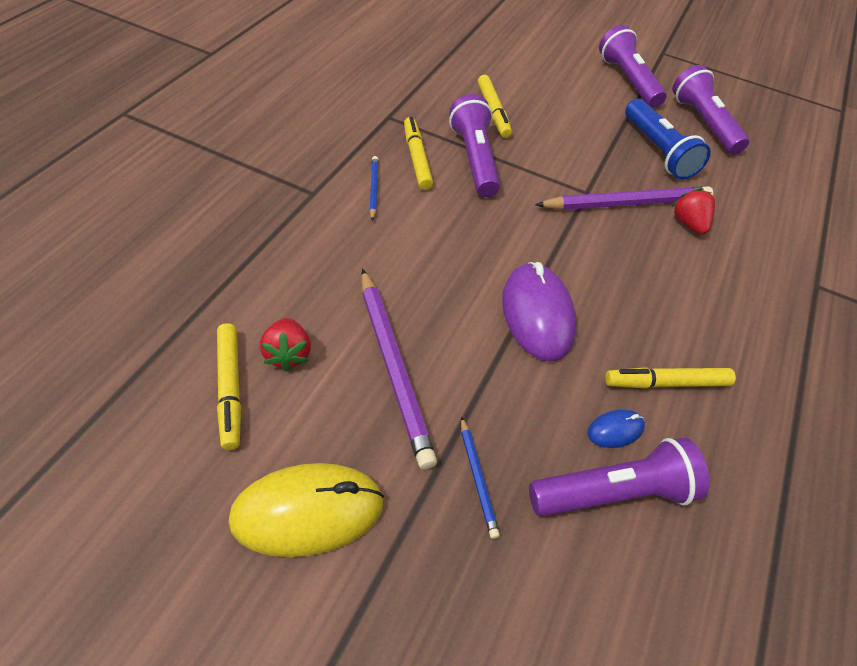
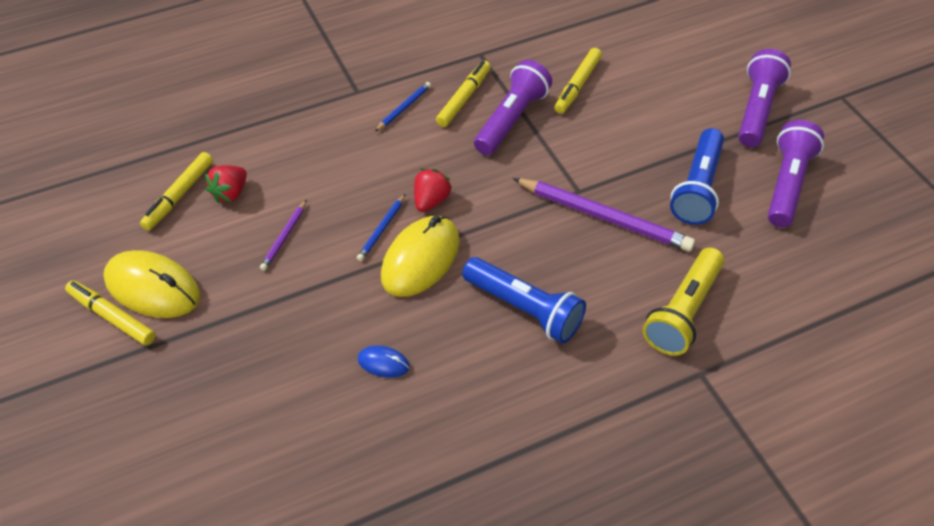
camera: 45 degrees right, 0 degrees up
(393, 367) = (284, 237): purple pencil -> purple pencil, size x0.49
(477, 478) = (262, 332): blue pencil -> blue pencil (382, 229)
(537, 314) = (420, 259): purple mouse -> yellow mouse
(613, 493) = (335, 396): purple flashlight -> none
(660, 308) = (524, 309): none -> blue flashlight
(666, 383) = (460, 359): yellow marker -> yellow marker (112, 317)
(688, 224) = (642, 261): red strawberry -> red strawberry (431, 201)
(755, 246) = (683, 312): none -> yellow flashlight

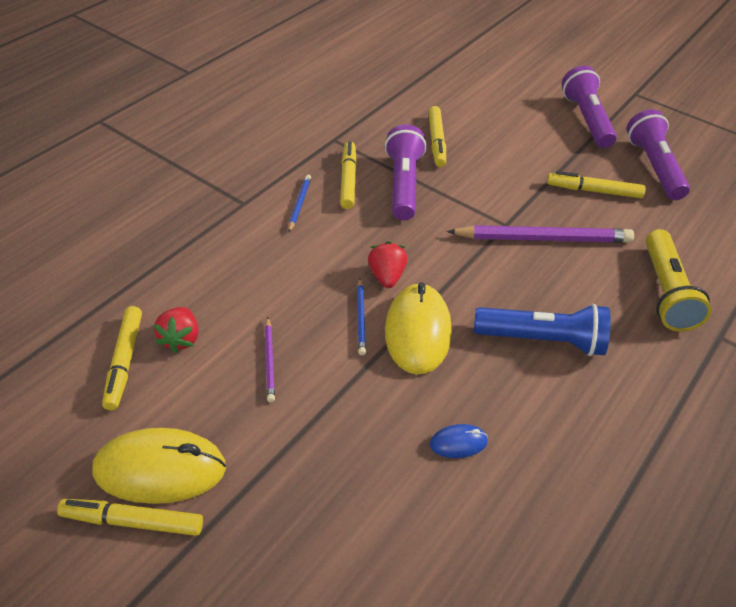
camera: 30 degrees left, 5 degrees down
(698, 188) = (594, 191): blue flashlight -> yellow marker

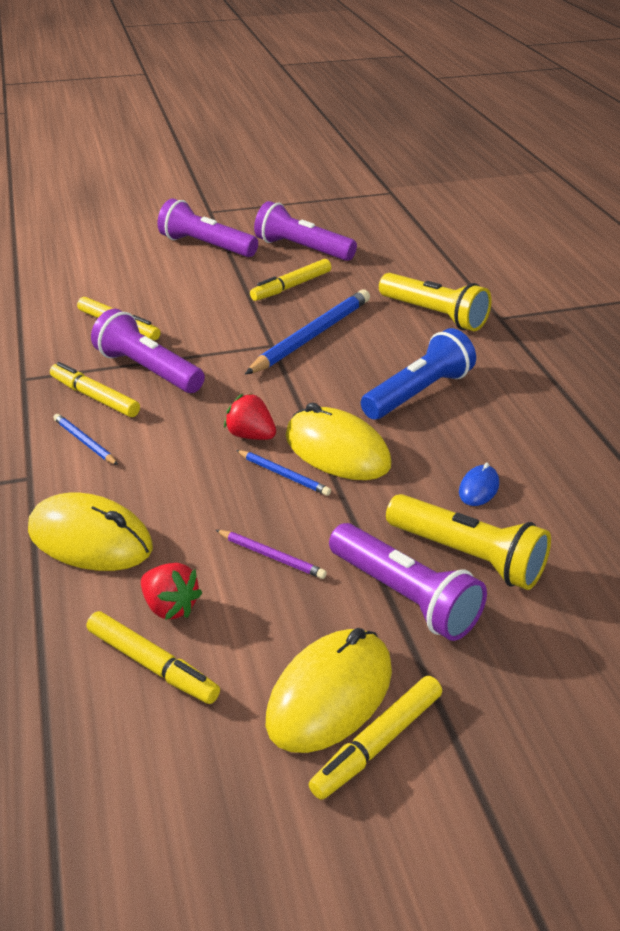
camera: 50 degrees left, 10 degrees down
(211, 265) = (90, 539): none -> yellow mouse
(290, 460) = (405, 596): none -> purple flashlight
(368, 477) = (468, 556): none -> yellow flashlight
(543, 238) = (312, 336): purple pencil -> blue pencil

